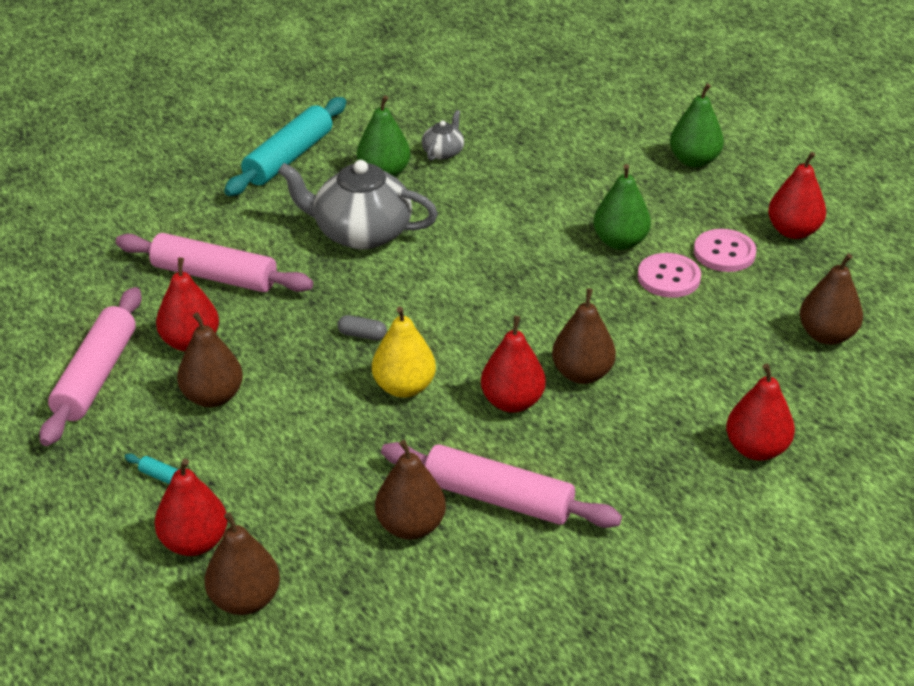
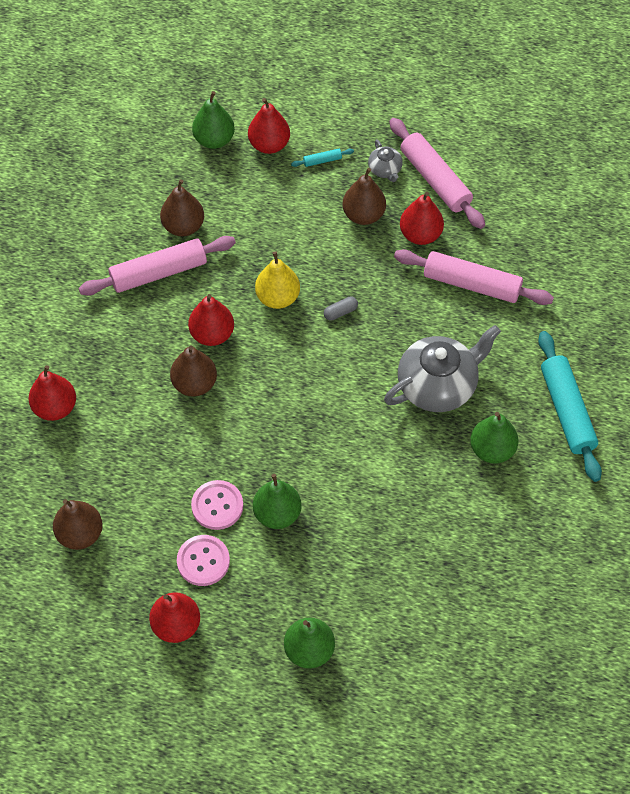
camera: 135 degrees right, 20 degrees up
(214, 276) = (471, 284): pink rolling pin -> pink rolling pin turned 45 degrees clockwise
(245, 600) = (214, 140): brown pear -> green pear
(443, 152) = (482, 505): grey teapot -> grey teapot (385, 170)

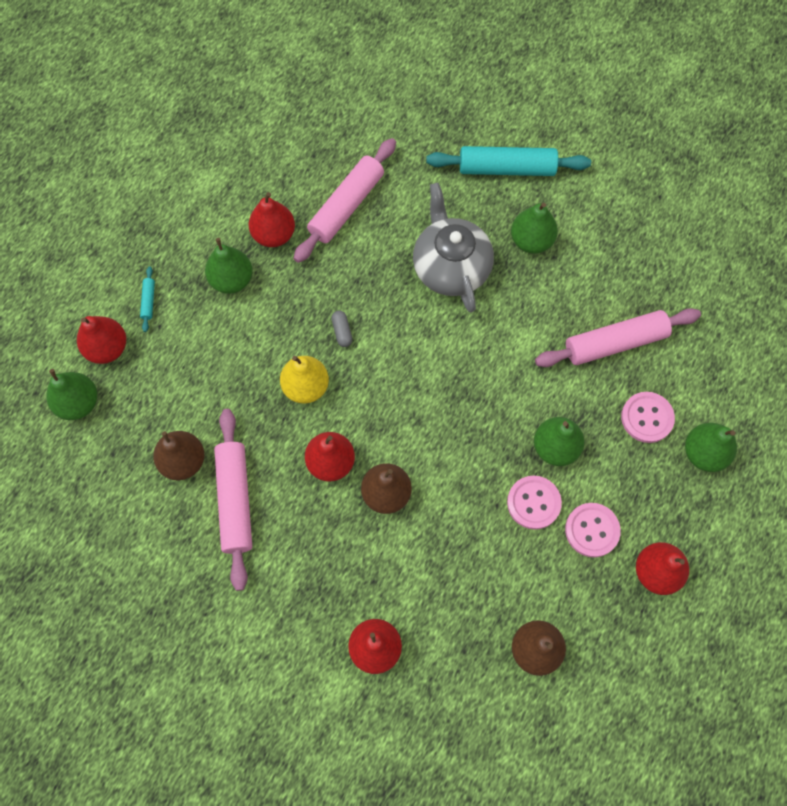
camera: 75 degrees left, 10 degrees up
(331, 591) = (647, 418): none -> pink button
(363, 215) = (232, 280): brown pear -> green pear
(385, 170) = (183, 245): grey teapot -> none
(435, 180) = (212, 203): pink rolling pin -> pink rolling pin (615, 343)

